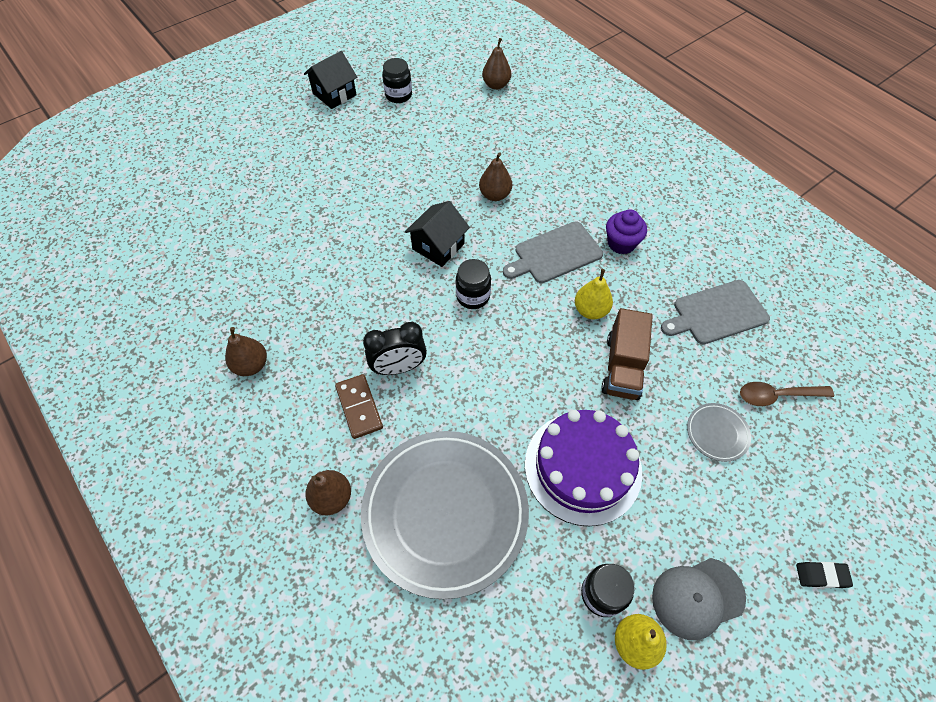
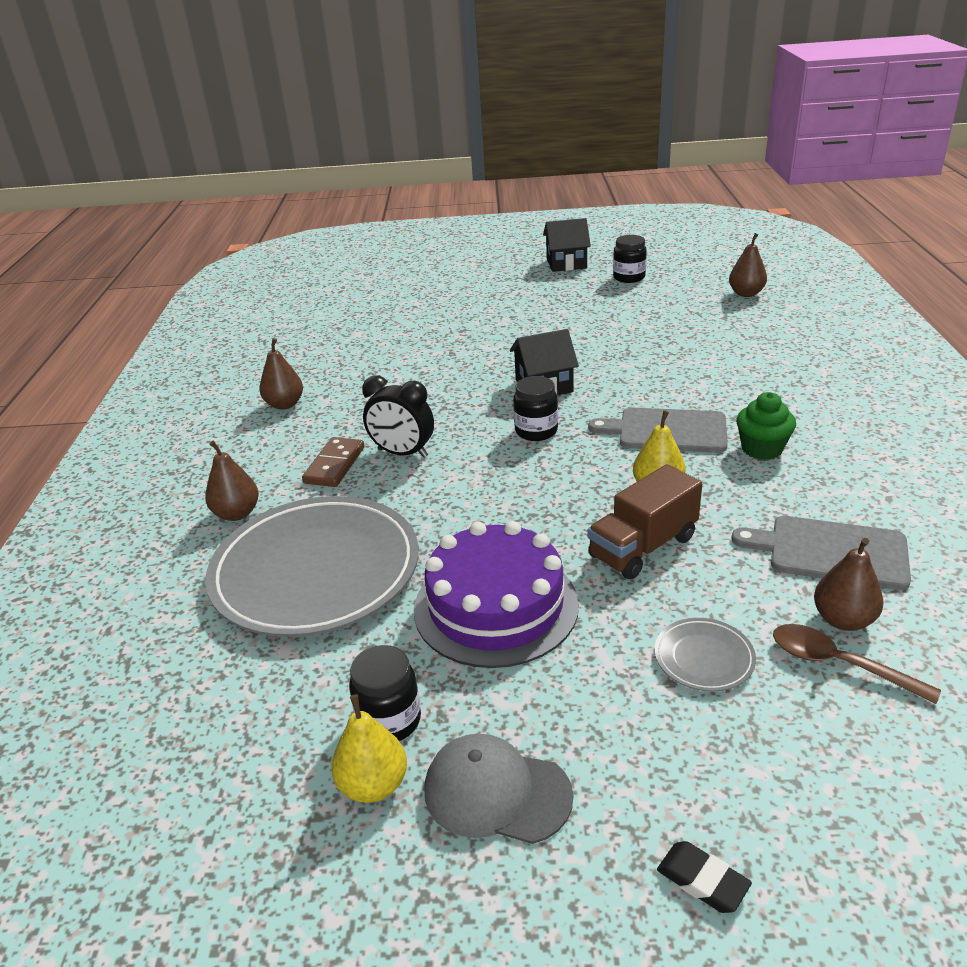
camera: 40 degrees right, 25 degrees down
(495, 195) = (649, 368): brown pear -> brown pear (843, 620)
(621, 243) = (762, 449): purple cupcake -> green cupcake

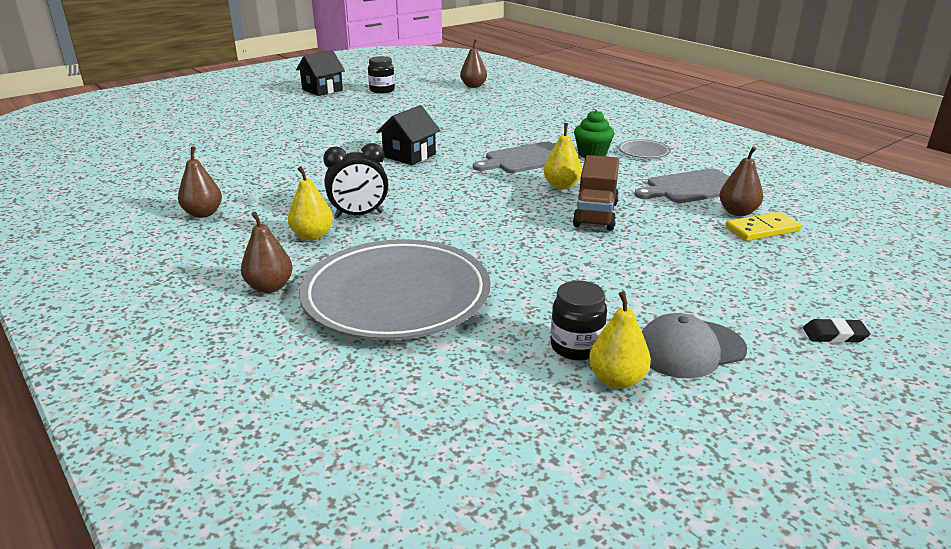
camera: 40 degrees left, 5 degrees down
(335, 465) = (312, 236): brown domino -> yellow pear
(496, 606) = (553, 269): purple cake -> none
(536, 431) = (441, 179): black jar -> none
(704, 658) = (700, 250): grey plate -> grey plate (643, 152)
(839, 664) = (762, 230): brown spoon -> yellow domino

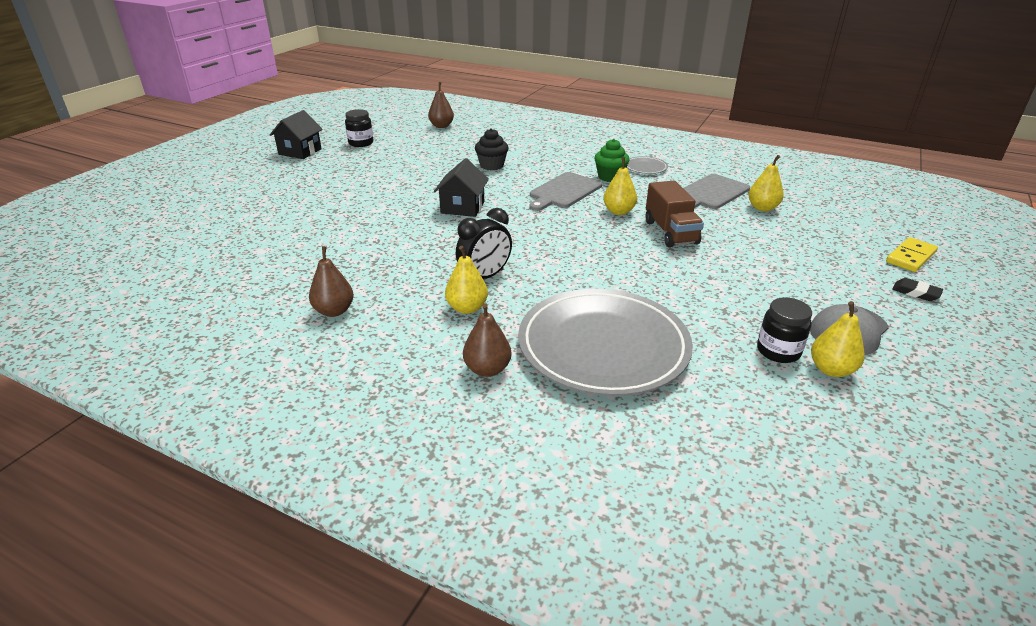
camera: 25 degrees left, 5 degrees up
(480, 126) = (492, 165): none -> black cupcake
(737, 212) = (762, 208): brown pear -> yellow pear
(762, 230) = (792, 219): yellow domino -> yellow domino (910, 257)
(834, 335) = (915, 292): black eraser -> black eraser turned 60 degrees clockwise

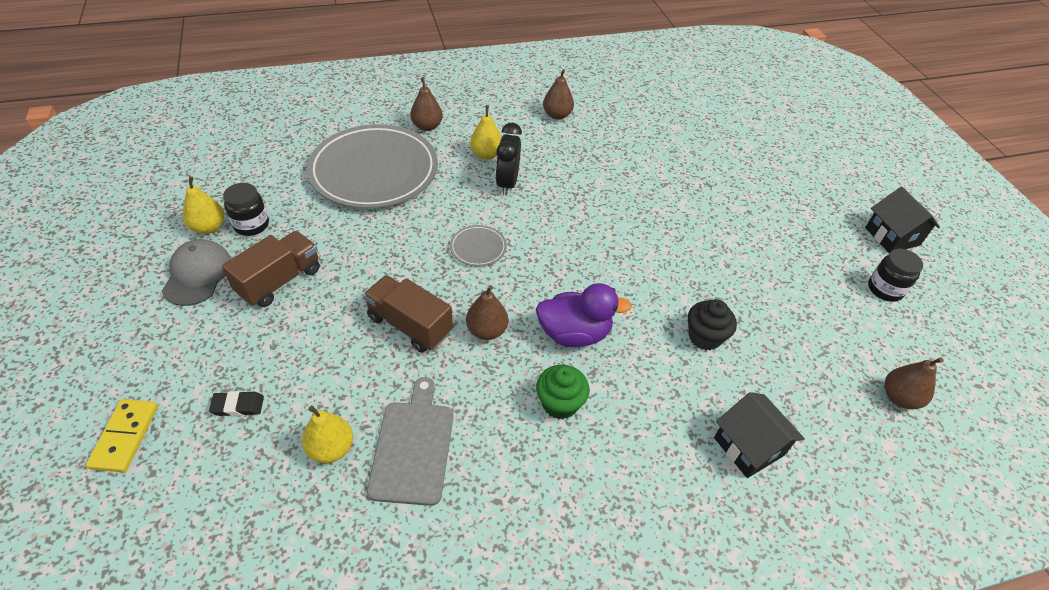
camera: 135 degrees right, 15 degrees up
(462, 207) = (627, 247): black house -> black house (749, 446)
(564, 191) = (574, 333): grey cutting board -> purple duck
(618, 211) = (487, 331): yellow pear -> brown pear
(645, 167) = (541, 465): grey plate -> grey plate (478, 248)
(764, 294) = (279, 281): none -> brown truck
(915, 292) = (128, 364): black eraser -> black eraser (238, 406)

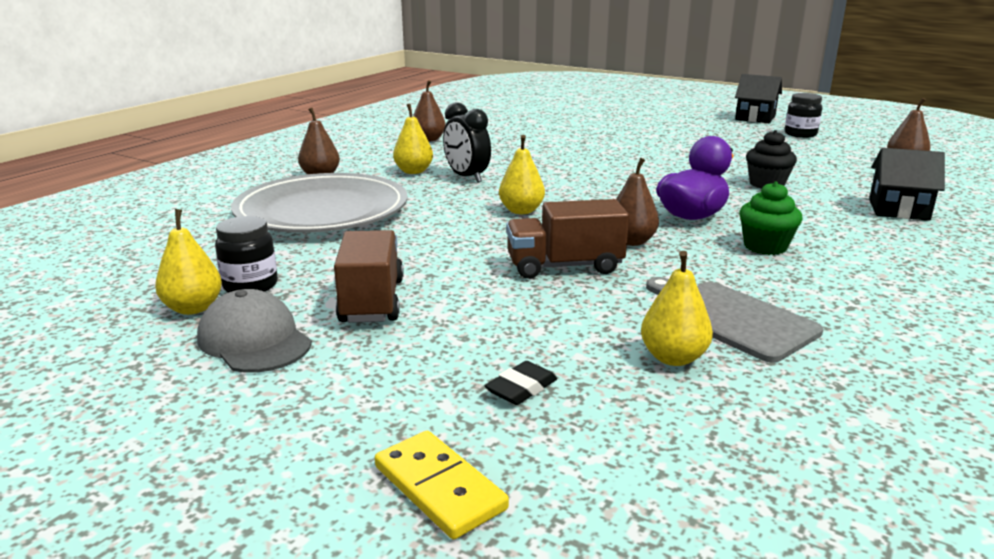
camera: 40 degrees left, 25 degrees down
(478, 248) = (521, 211): grey plate -> yellow pear

